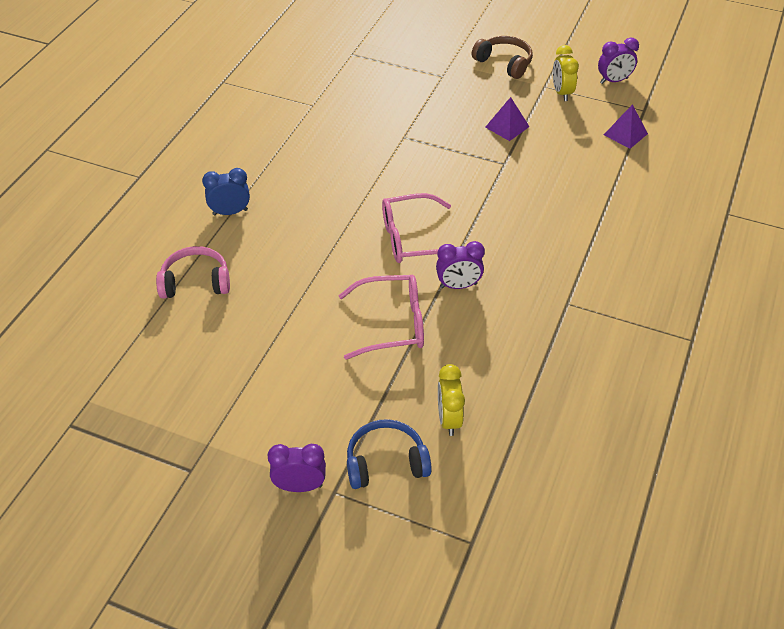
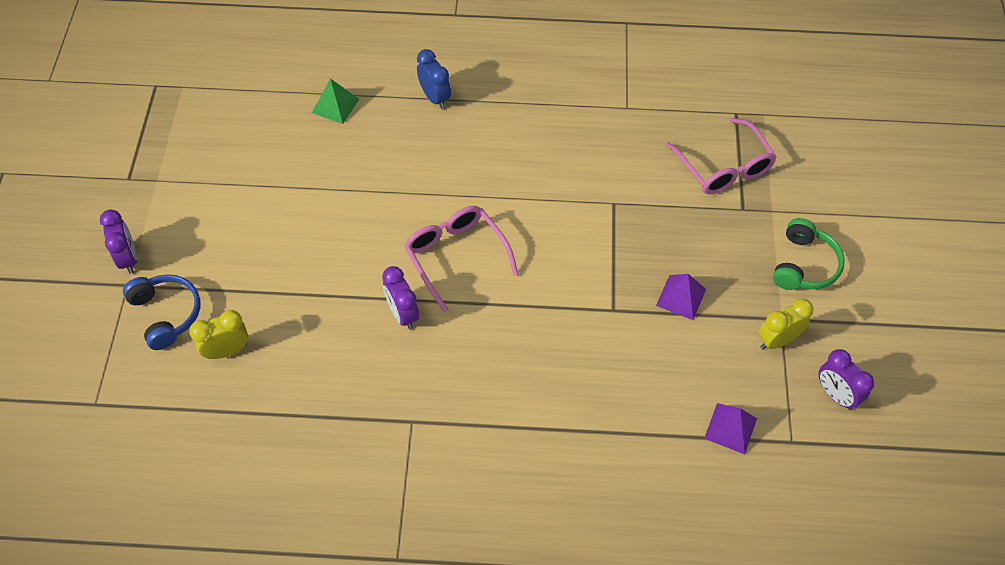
camera: 70 degrees right, 10 degrees up
(195, 282) = (335, 105): pink headphones -> green pyramid
(392, 324) = (332, 272): pink glasses -> pink glasses (724, 167)
(504, 63) = (804, 265): brown headphones -> green headphones

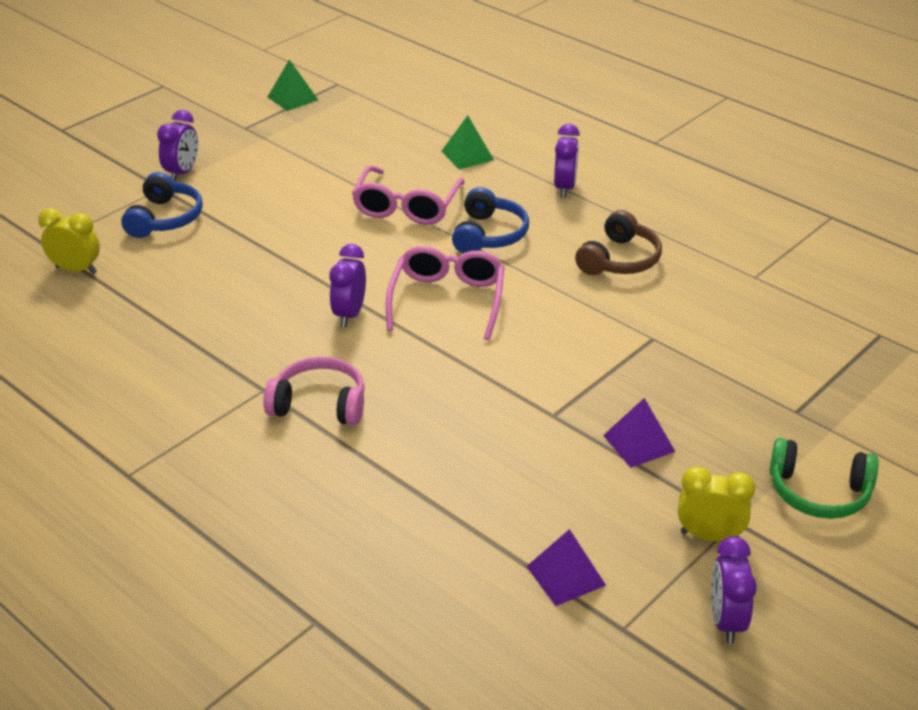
camera: 40 degrees right, 20 degrees down
(135, 123) = (292, 98): none -> green pyramid
(227, 350) = (179, 263): yellow clock -> yellow clock (76, 270)
(426, 176) = (489, 235): none -> blue headphones
(435, 98) = (564, 188): blue clock -> purple clock
(462, 406) = (319, 404): none -> pink headphones
(532, 145) = (619, 260): none -> brown headphones
(724, 167) = (813, 369): pink glasses -> pink glasses (406, 206)
(804, 265) = (818, 492): green headphones -> green headphones turned 45 degrees clockwise

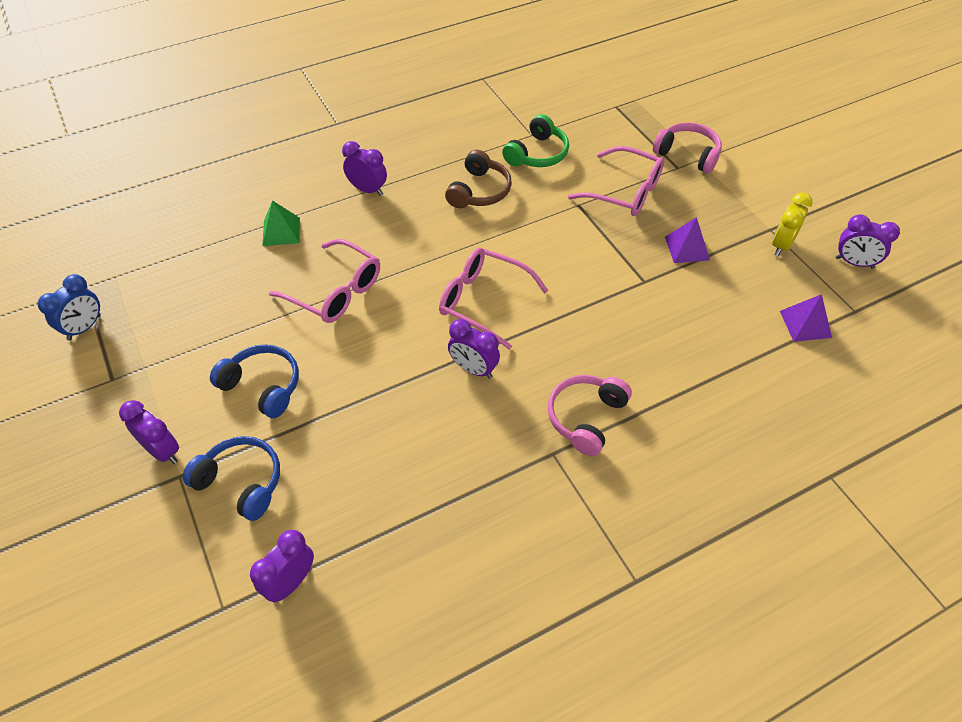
camera: 70 degrees left, 15 degrees up
(76, 270) = (291, 582): yellow clock -> purple clock
(292, 98) = (84, 328): green pyramid -> blue clock
(489, 235) = (407, 252): blue headphones -> blue headphones (263, 386)
(619, 260) = (479, 191): brown headphones -> brown headphones turned 60 degrees clockwise
(707, 372) = (625, 191): none -> pink glasses
(818, 492) = (753, 186): green headphones -> green headphones (537, 154)
(834, 417) = (688, 154): none -> pink headphones

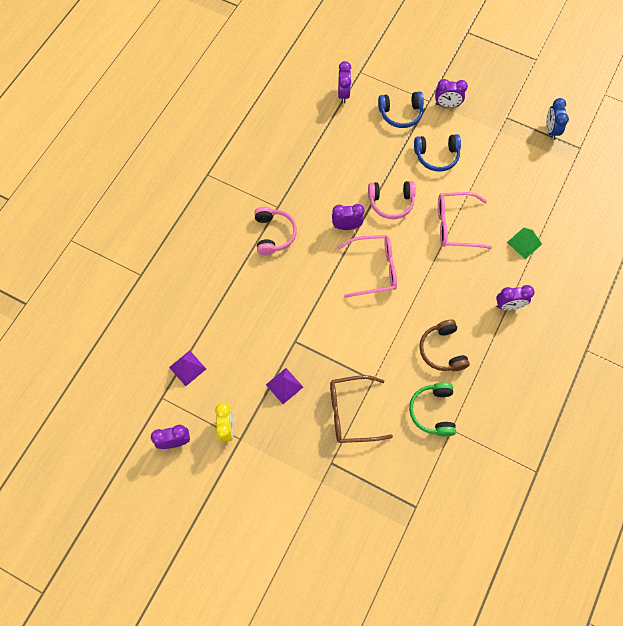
camera: 145 degrees right, 15 degrees up
(625, 191) = (352, 412): pink glasses -> brown glasses
(688, 154) = (332, 483): pink headphones -> pink headphones (391, 203)

